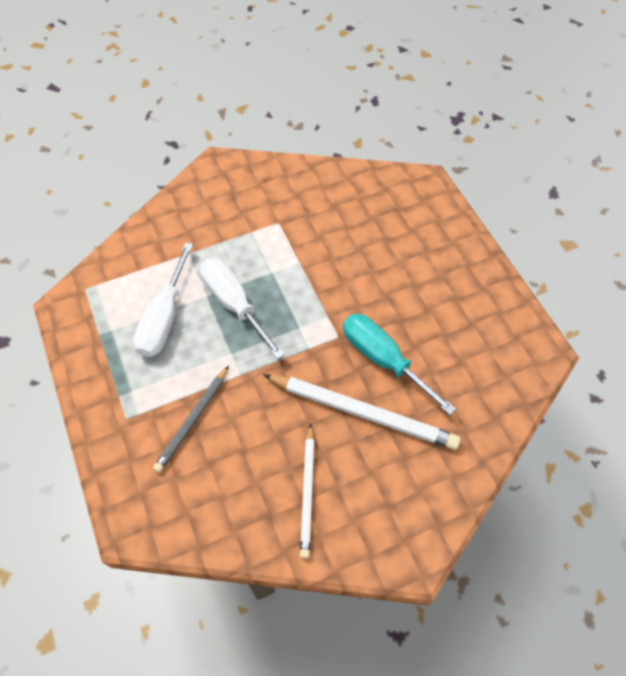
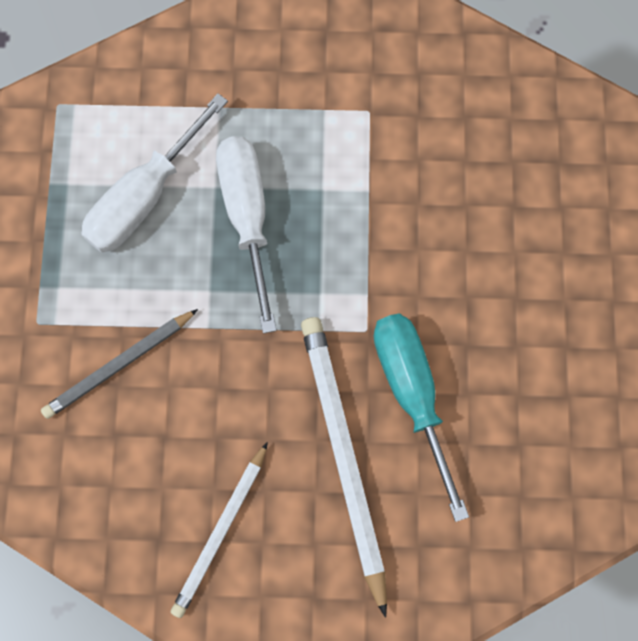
camera: 25 degrees right, 15 degrees up
(362, 412) = (344, 457): white pencil -> white pencil turned 150 degrees counterclockwise

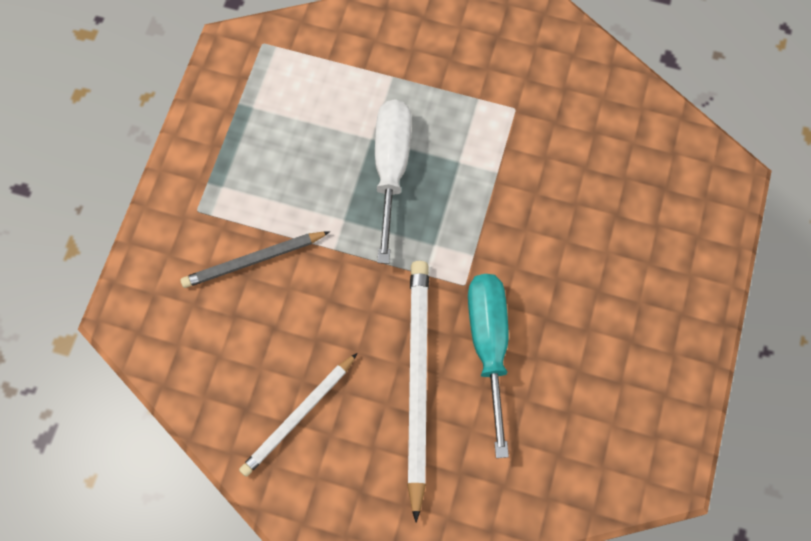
camera: 15 degrees right, 5 degrees down
(144, 197) = (311, 132): white screwdriver -> none

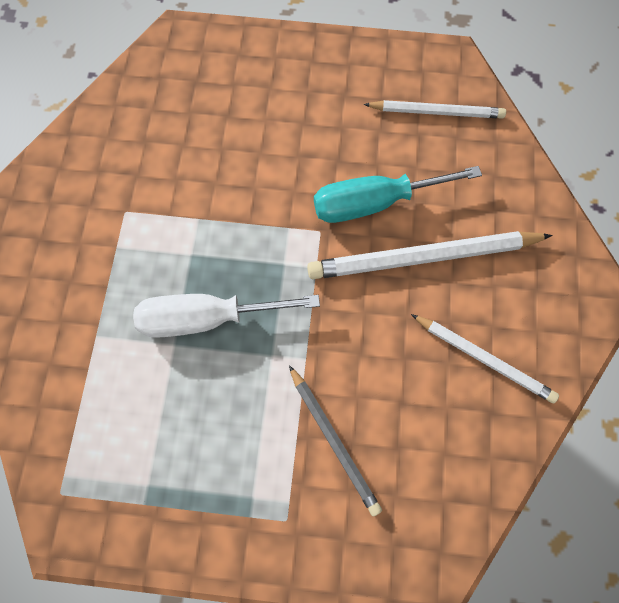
camera: 100 degrees left, 0 degrees up
(595, 439) = (436, 112): none -> white pencil

